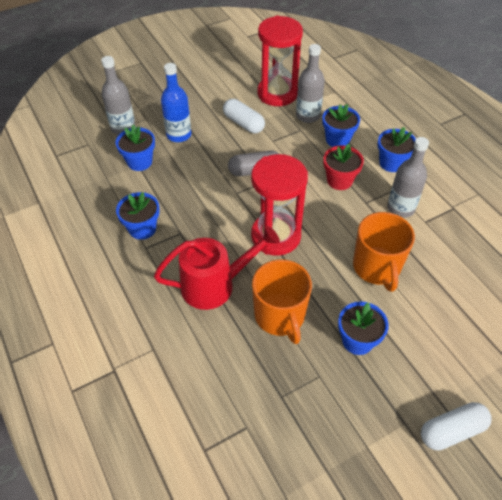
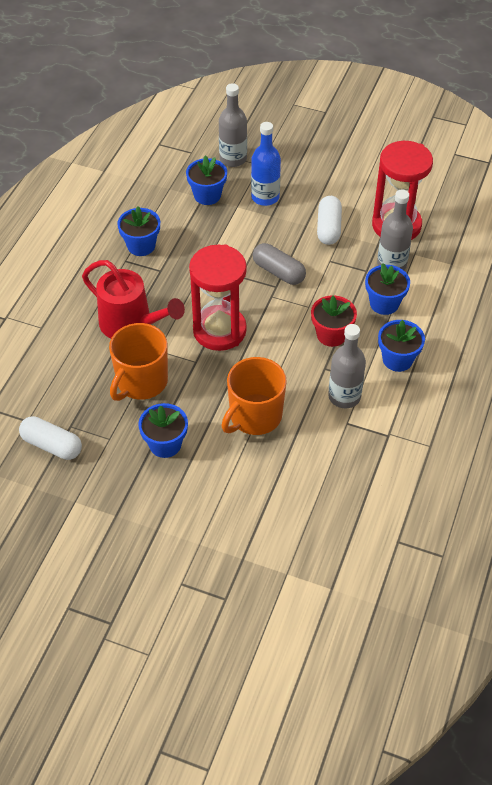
camera: 50 degrees right, 0 degrees up
(452, 431) = (136, 549): white capsule -> white capsule (52, 445)

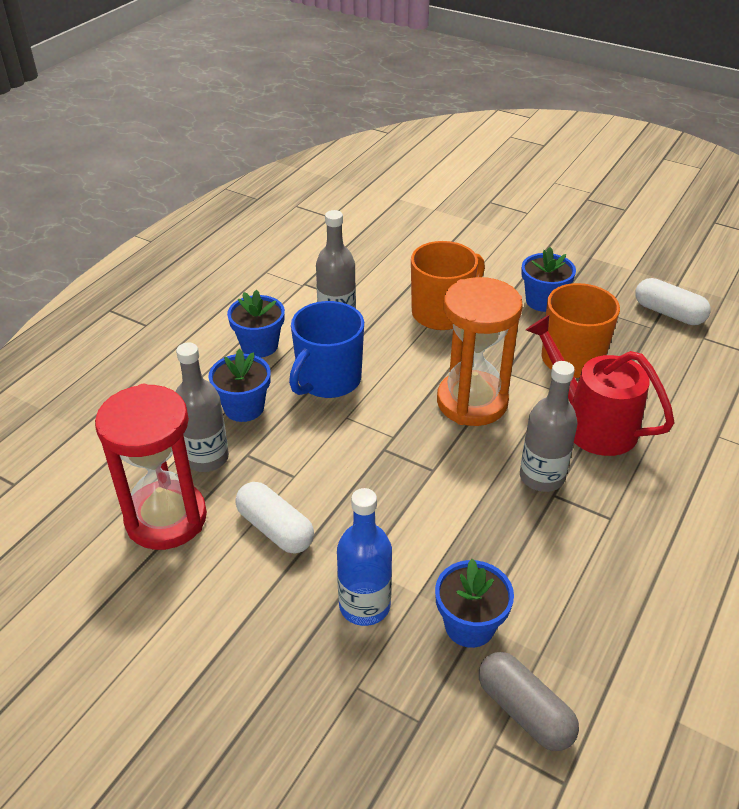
camera: 170 degrees left, 10 degrees down
(141, 246) = (587, 540): blue flower pot -> none
(219, 330) = (472, 402): red hourglass -> orange hourglass
(233, 159) = (408, 710): grey bottle -> grey bottle (541, 477)
(278, 272) = (375, 468): grey capsule -> grey capsule (524, 711)
(329, 228) = (275, 529): white capsule -> white capsule turned 60 degrees counterclockwise
(331, 335) = (328, 380): red flower pot -> blue mug

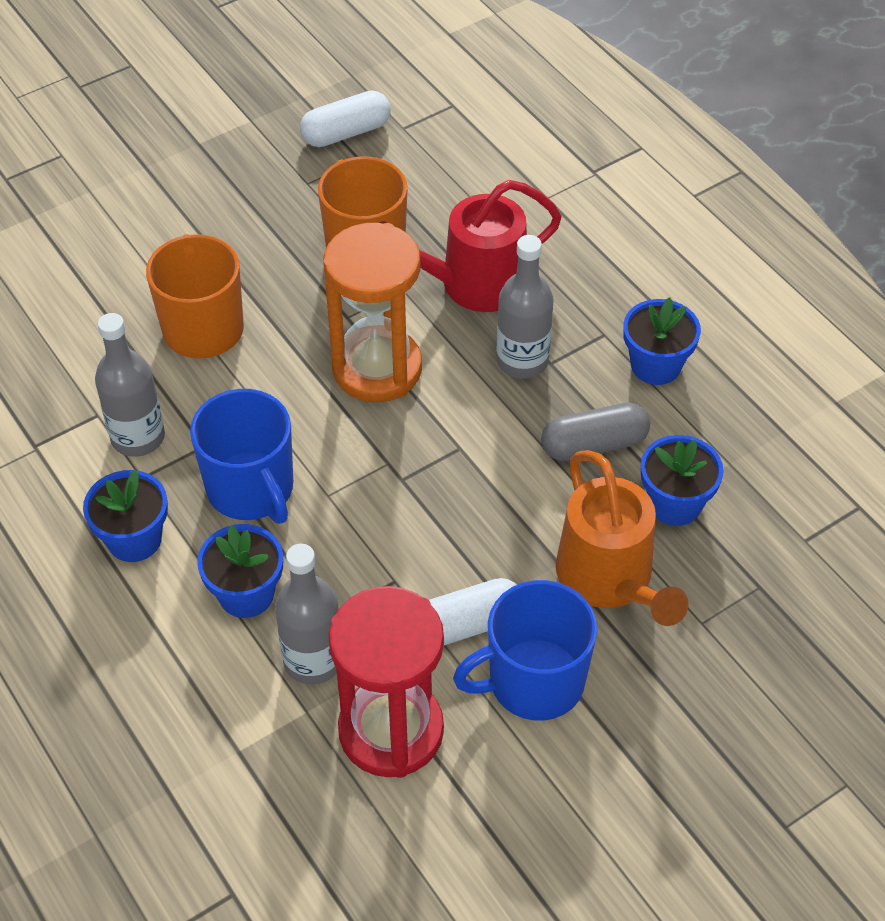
camera: 65 degrees left, 10 degrees up
(243, 587) = (534, 682): none -> blue mug
(364, 605) = (610, 580): blue bottle -> orange watering can
(524, 711) = (782, 503): grey capsule -> grey capsule (594, 444)
(543, 301) = (248, 226): blue flower pot -> blue flower pot (655, 365)

